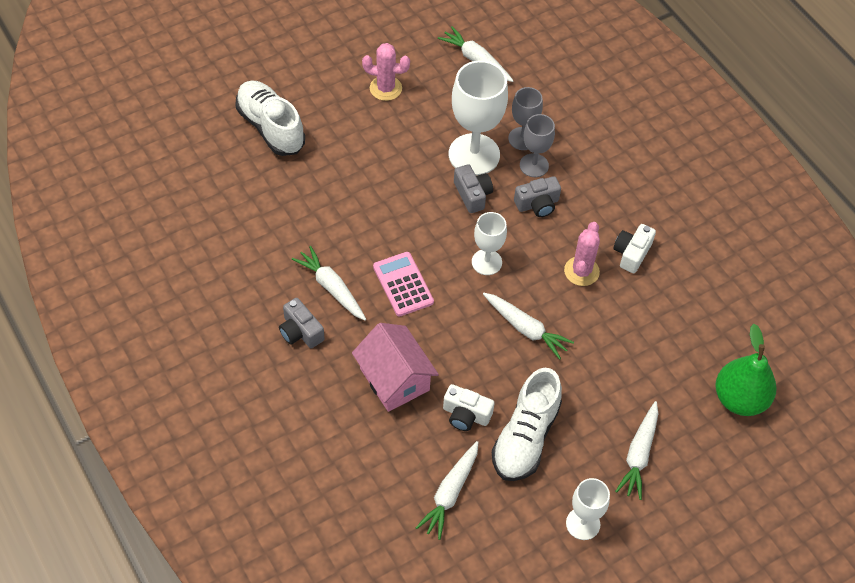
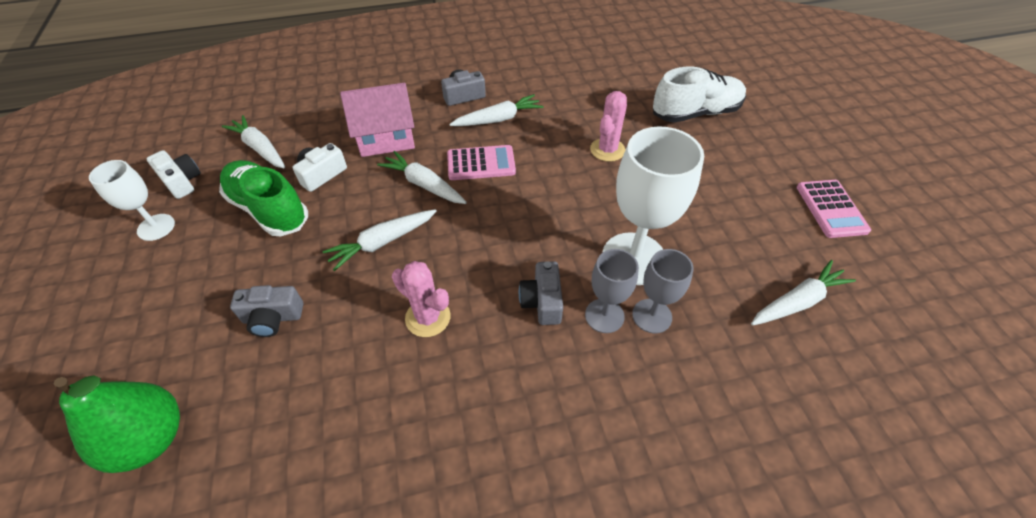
camera: 110 degrees right, 5 degrees down
(373, 37) = (831, 209): none -> pink calculator
(385, 88) = (746, 203): pink cactus -> pink cactus (607, 150)
(472, 194) = (574, 242): grey camera -> grey camera (273, 318)
(486, 262) = (479, 231): white goblet -> none
(525, 437) = (269, 209): white shoe -> green shoe
(631, 253) = (428, 386): white camera -> white camera (182, 181)
(639, 455) = (178, 296): white carrot -> white carrot (423, 184)

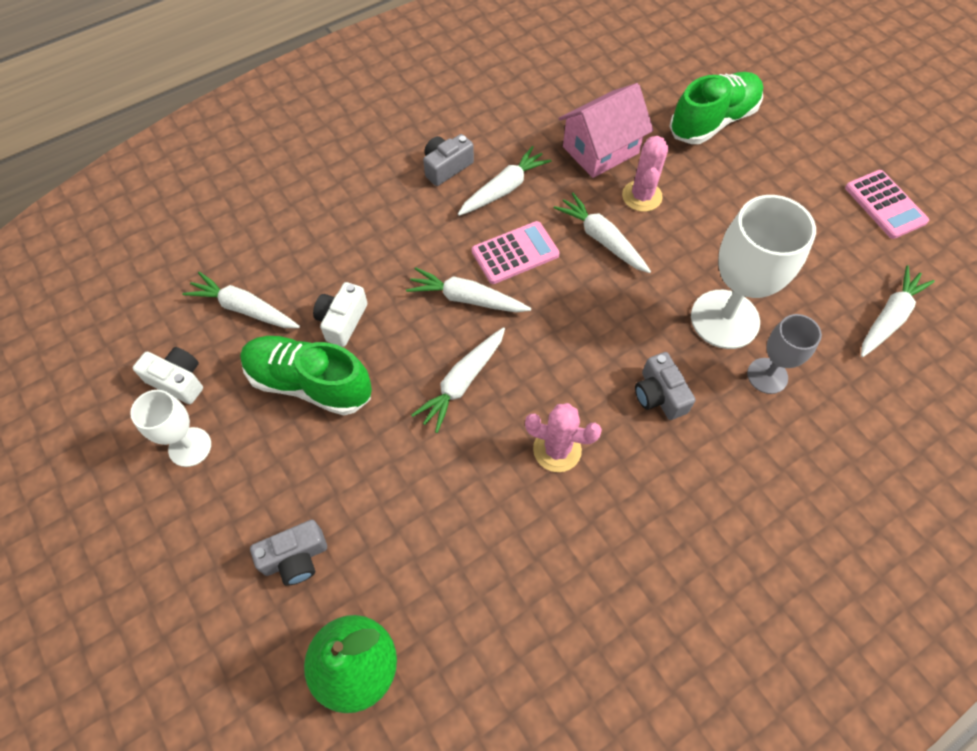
camera: 20 degrees left, 10 degrees up
(273, 318) = (398, 504): grey camera -> grey camera (295, 558)
(386, 138) = (389, 251): pink house -> pink house (600, 150)
(557, 171) = (601, 239): none -> white carrot
(604, 316) = (724, 390): grey goblet -> none
(695, 113) = (712, 122): white shoe -> green shoe

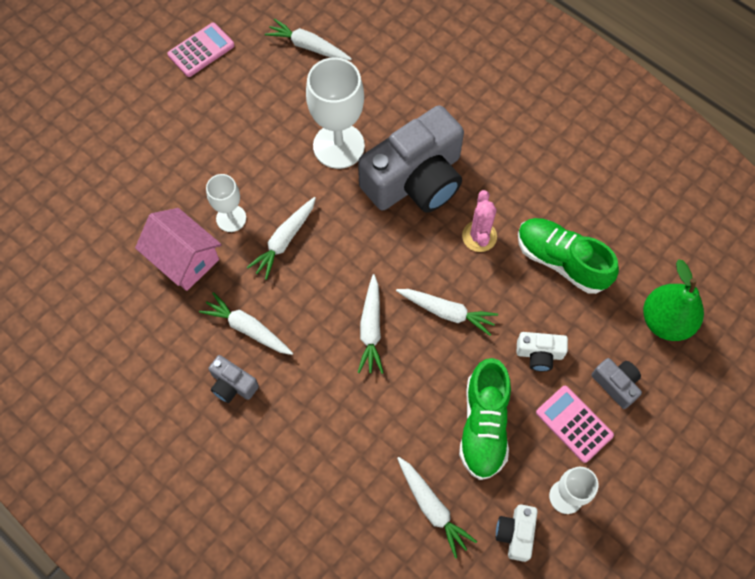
camera: 105 degrees left, 5 degrees up
(244, 309) = (432, 508): white carrot -> white carrot turned 45 degrees counterclockwise
(342, 321) = (420, 420): white camera -> white camera (539, 354)
(515, 253) = (315, 303): pink calculator -> pink calculator (574, 424)
(642, 196) = (231, 218): pink cactus -> white goblet
(659, 395) = (415, 179): grey camera -> grey camera, size x2.38
(712, 122) = (132, 176): green shoe -> green shoe (561, 261)
(767, 376) = (379, 115): grey goblet -> none

